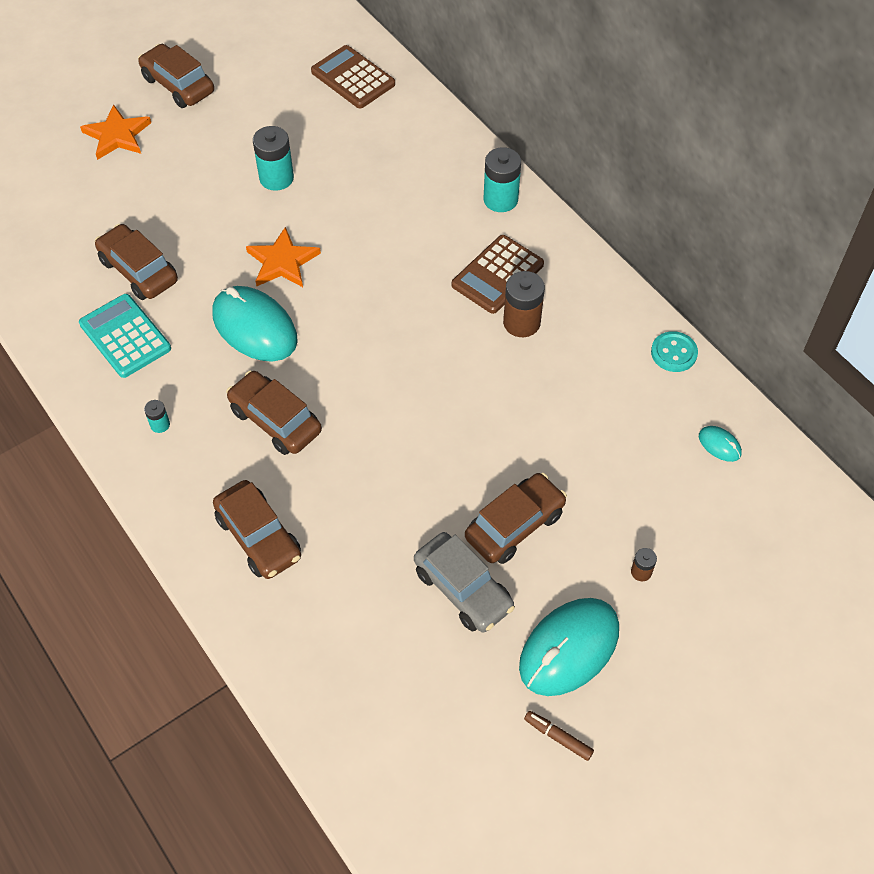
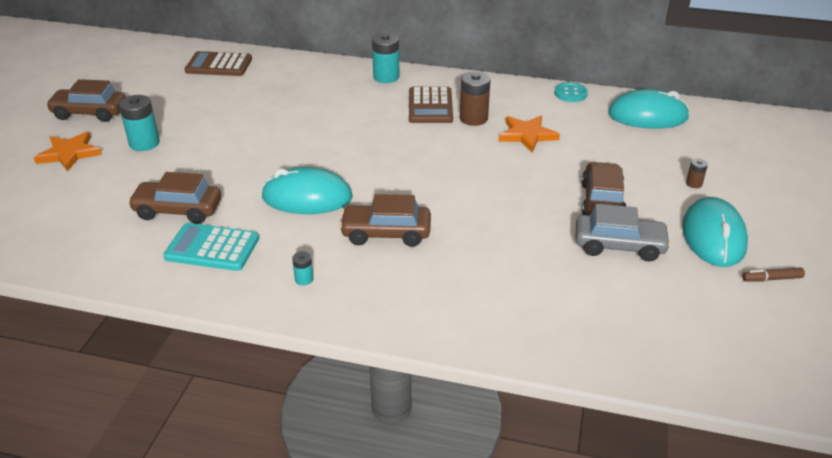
camera: 40 degrees left, 20 degrees down
(259, 537) = (459, 296): brown car -> none
(276, 178) = (225, 125): turquoise battery -> turquoise battery (144, 143)
(282, 262) = (283, 159): orange star -> orange star (527, 135)
(719, 445) = (647, 116): turquoise mouse -> turquoise mouse, size x2.30

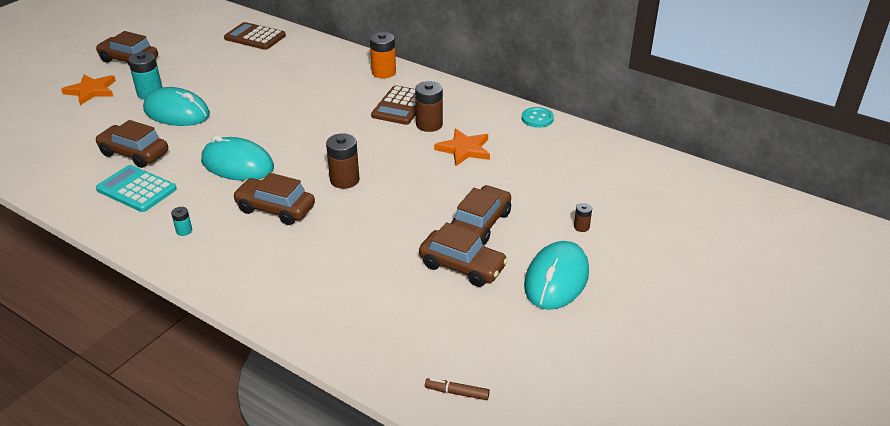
camera: 20 degrees right, 0 degrees up
(386, 77) = (383, 72): turquoise battery -> orange battery
(434, 189) = (344, 180): none -> brown battery
(619, 246) = (462, 266): grey car -> brown car
(647, 116) = (593, 154): turquoise mouse -> turquoise mouse (177, 112)
(771, 279) = (577, 330): brown marker -> brown marker (457, 392)

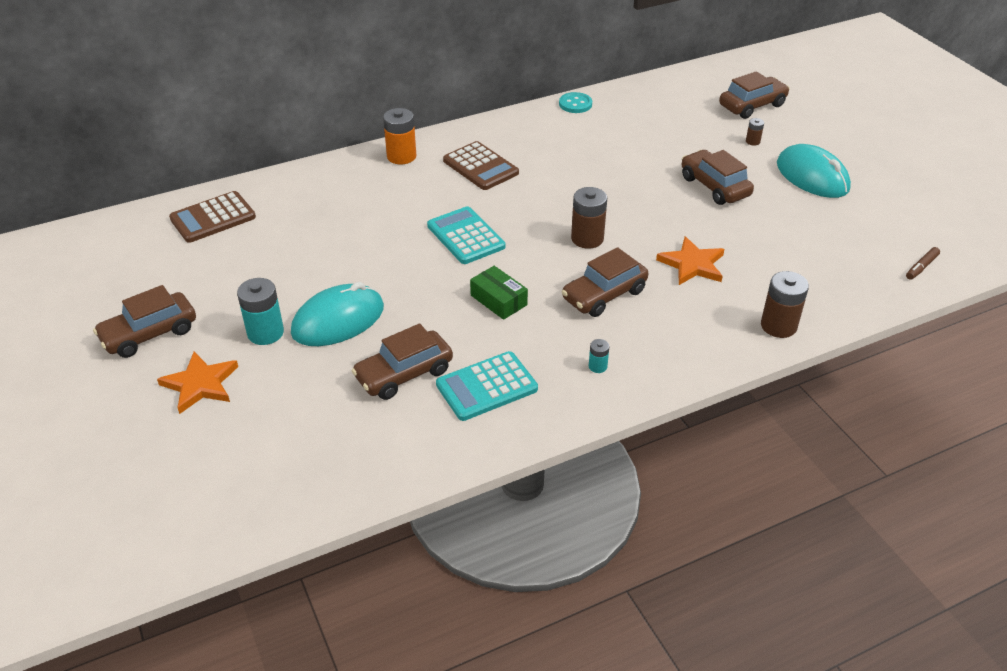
camera: 60 degrees left, 5 degrees up
(237, 164) = (498, 300): turquoise mouse -> green box
(305, 128) = (466, 236): none -> turquoise calculator
(429, 125) = (531, 162): brown battery -> brown battery (778, 326)
(462, 266) = (767, 215): brown car -> brown car (752, 105)
(464, 149) = (592, 157): orange star -> orange star (692, 264)

